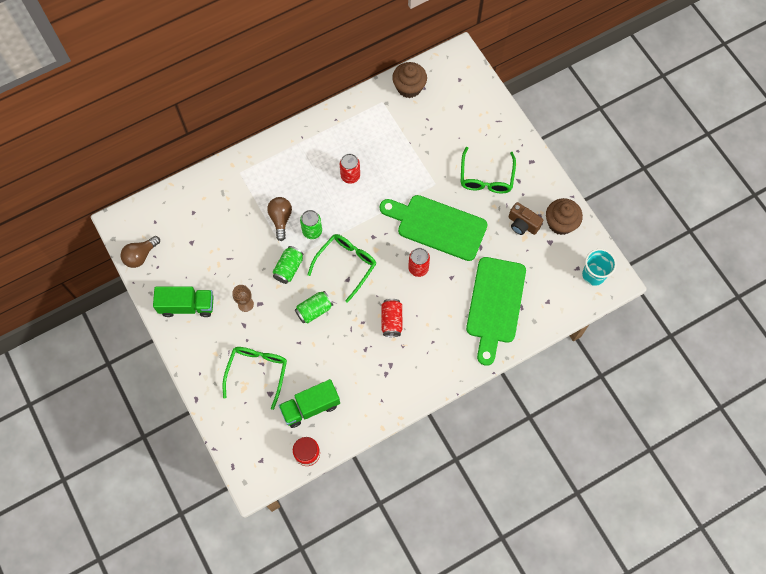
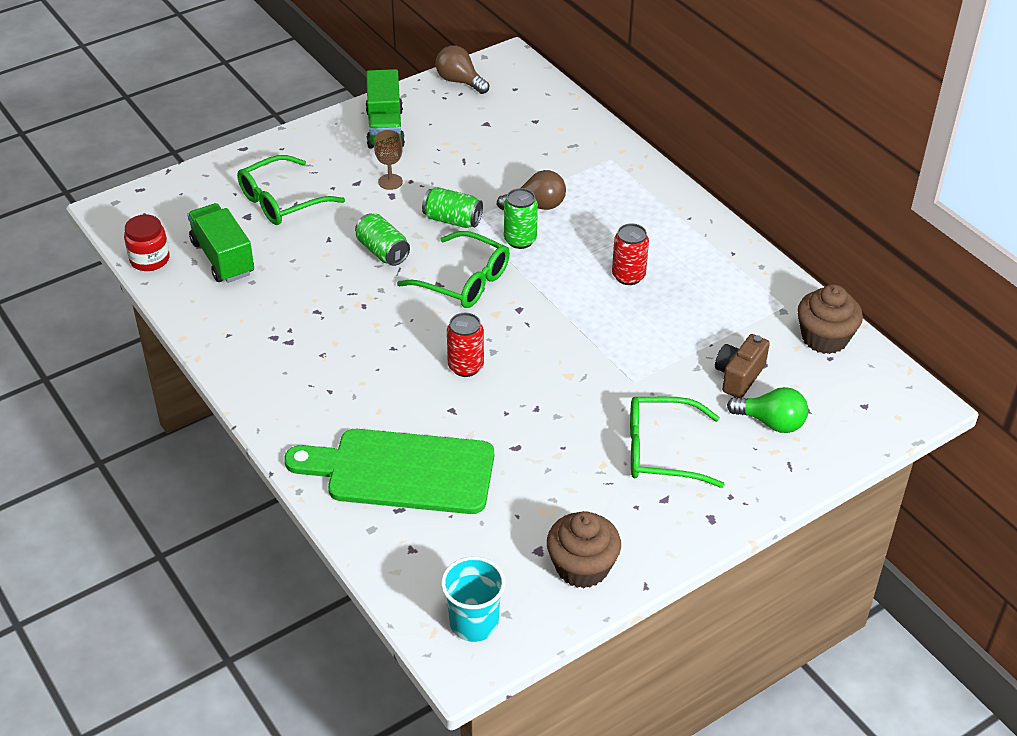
camera: 85 degrees right, 25 degrees down
(257, 372) = (281, 201): green glasses -> green glasses turned 135 degrees clockwise
(391, 321) = (367, 339): red can -> none
(437, 226) = (550, 387): green cutting board -> none
(469, 124) = (771, 422): none -> green light bulb
(522, 224) = (570, 507): brown camera -> brown camera (739, 376)

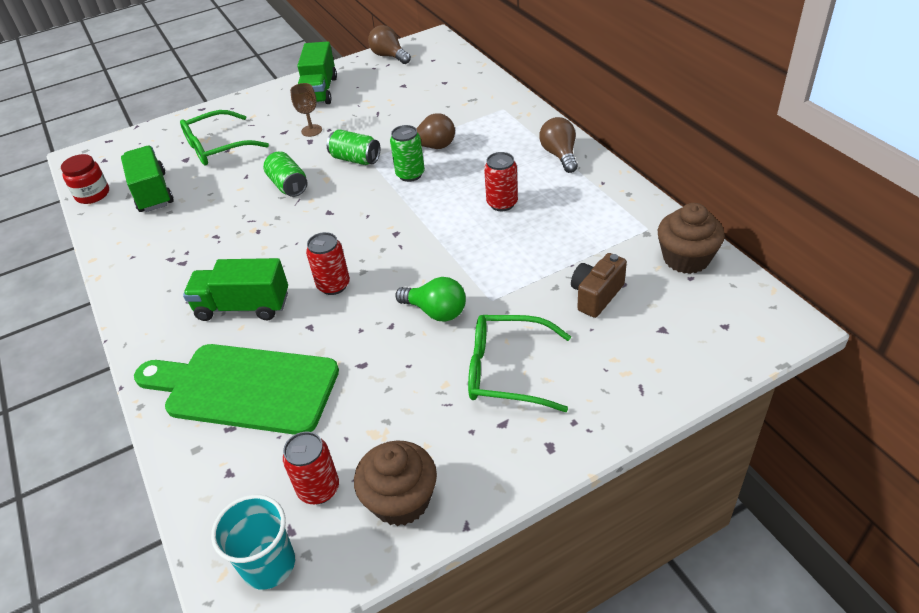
camera: 10 degrees right, 0 degrees up
(374, 389) = (243, 306): none -> green truck
(464, 281) = (352, 209): green glasses -> none
(503, 560) = (319, 489): none -> red can
(683, 219) = (560, 155): none -> brown light bulb
(771, 422) = (625, 342): green light bulb -> green light bulb (436, 311)

